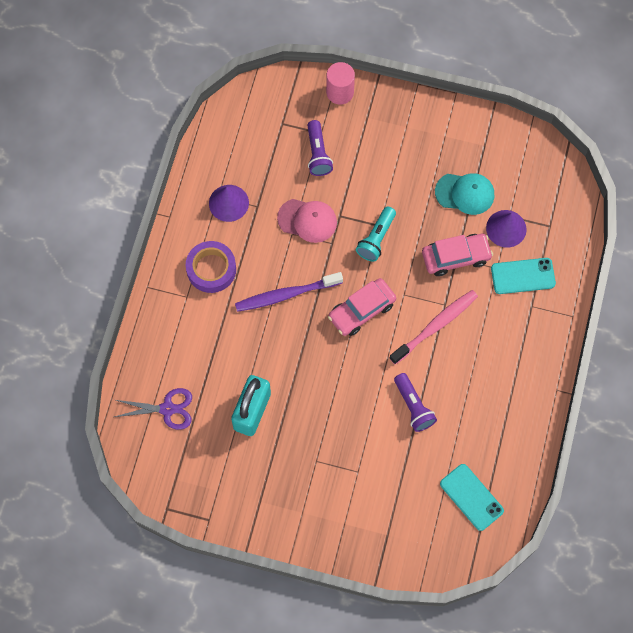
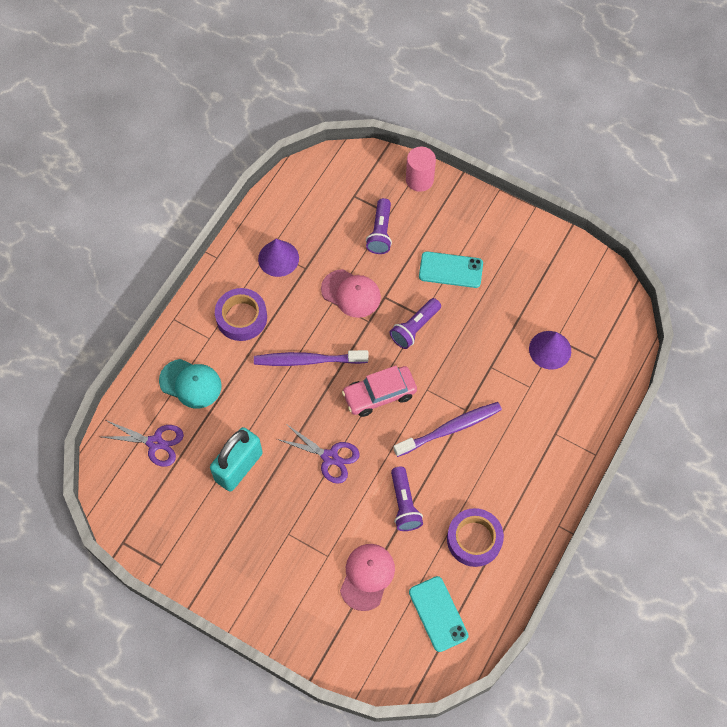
camera: 15 degrees right, 5 degrees down
(333, 381) = (330, 457): none -> purple scissors
(376, 238) = (415, 328): turquoise flashlight -> purple flashlight
(399, 481) = (367, 576): none -> pink cap
(435, 326) = (450, 429): pink toothbrush -> purple toothbrush
(456, 257) = (490, 365): pink car -> none
(465, 193) = (517, 305): turquoise cap -> turquoise cap (190, 384)
(485, 422) = (474, 539): none -> purple tape
(523, 276) = (554, 401): turquoise phone -> turquoise phone (450, 270)

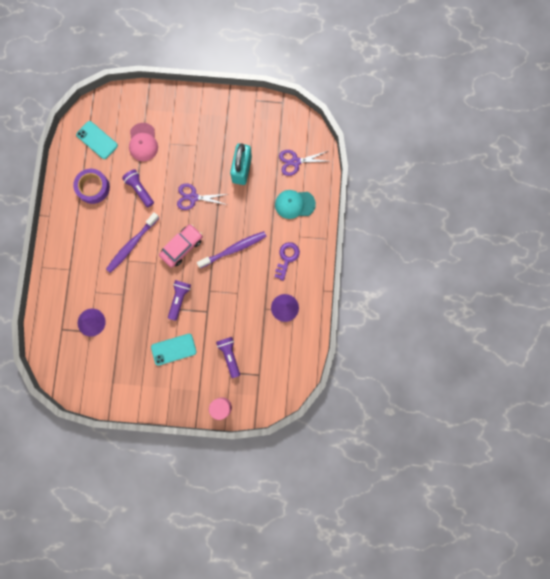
camera: 155 degrees right, 15 degrees up
(241, 317) = (287, 258): purple tape -> purple key
(351, 293) = (228, 304): pink cap -> none

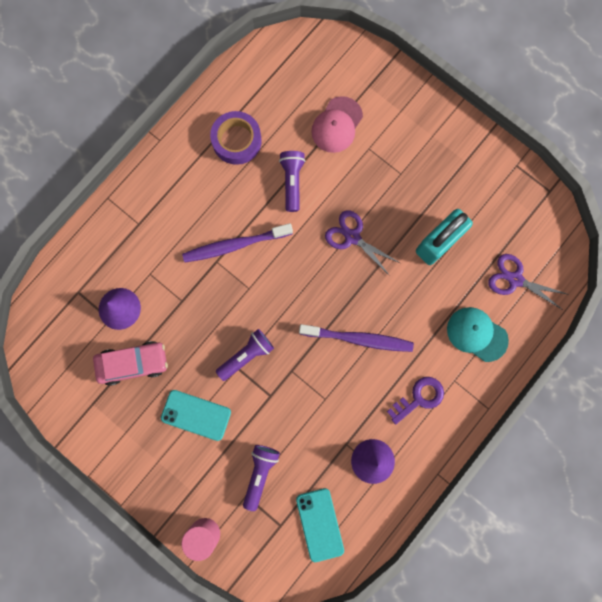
camera: 35 degrees right, 0 degrees up
(97, 140) = (282, 84): turquoise phone -> turquoise phone (320, 524)
(182, 247) = (295, 291): pink car -> pink car (133, 363)

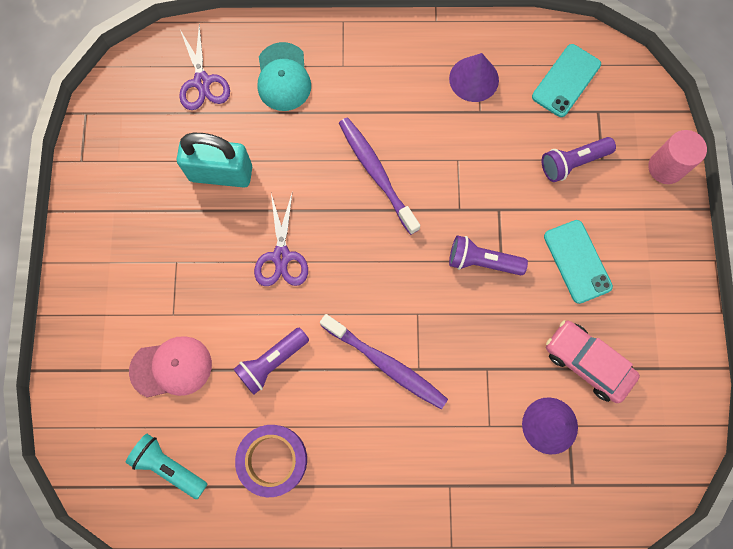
camera: 130 degrees left, 5 degrees down
(281, 84) = (169, 466): none -> turquoise flashlight
(419, 398) = (384, 82): purple key -> none

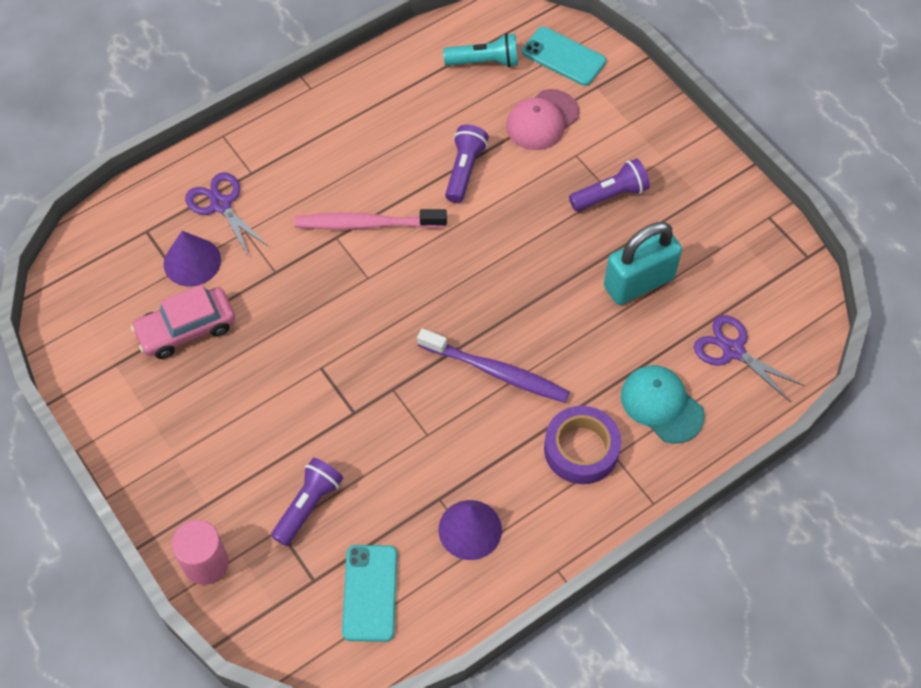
camera: 145 degrees right, 15 degrees down
(273, 460) = (408, 109): purple tape -> purple tape (581, 449)
(281, 256) = (524, 250): purple scissors -> purple scissors (221, 205)
(386, 364) = (367, 224): purple toothbrush -> pink toothbrush
(482, 261) = (338, 356): purple flashlight -> purple flashlight (610, 195)
(577, 261) = (246, 411): turquoise phone -> turquoise phone (563, 57)
(587, 363) = (186, 329): pink car -> pink car turned 150 degrees clockwise

